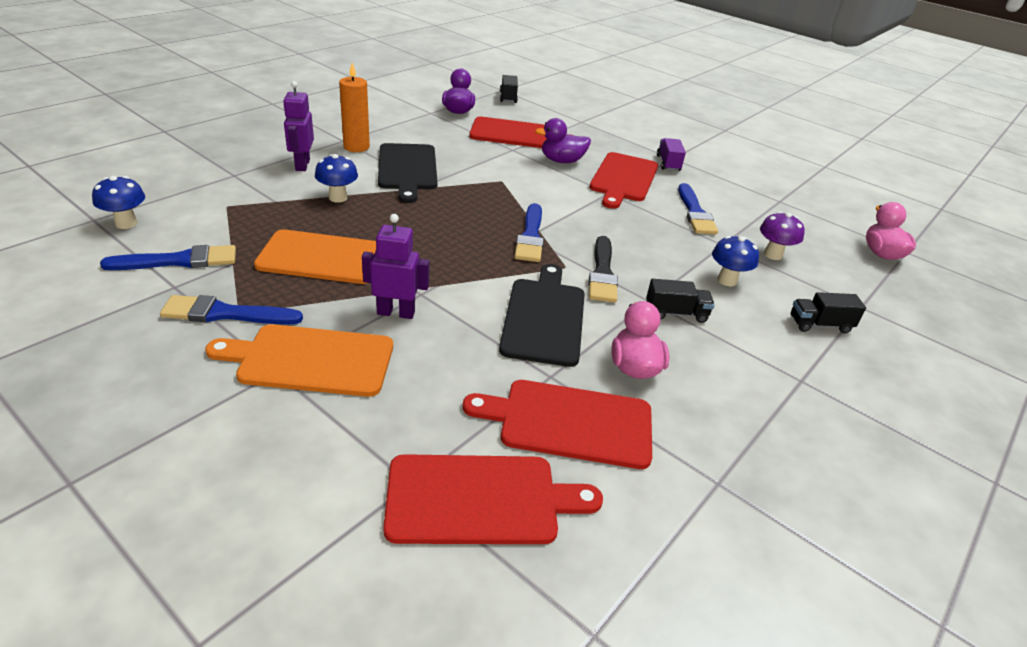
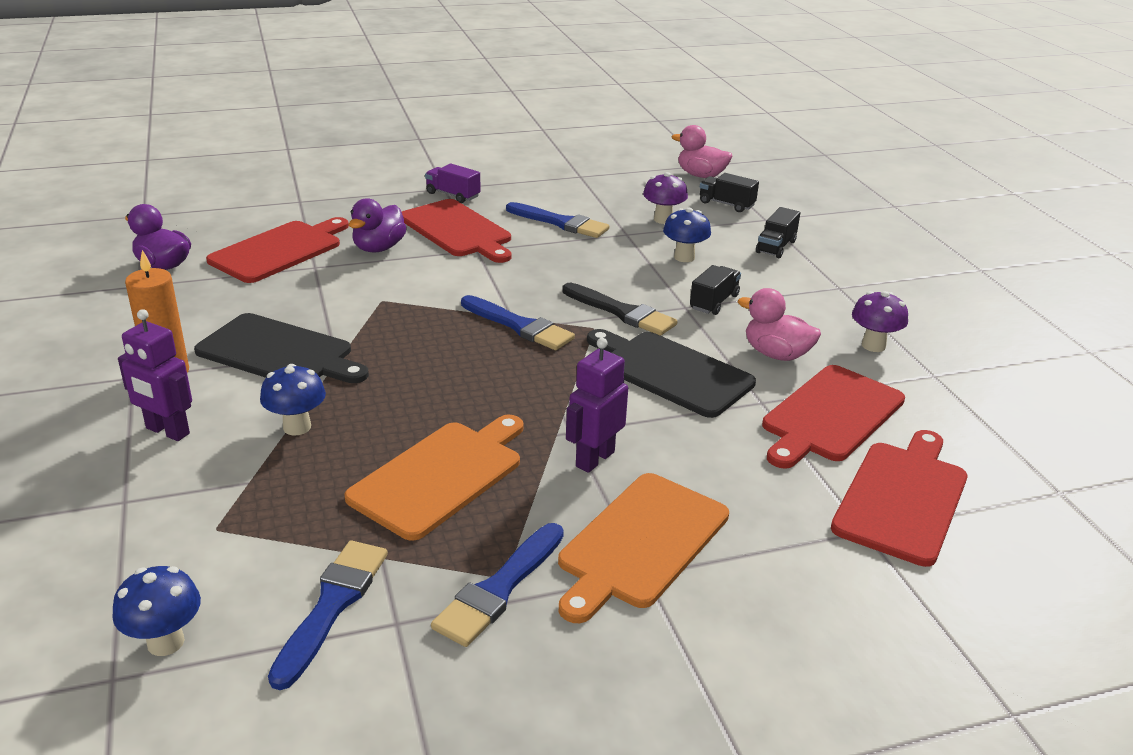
camera: 55 degrees left, 5 degrees down
(508, 97) = (171, 219): black truck -> black truck (726, 204)
(722, 426) = (873, 345): none -> purple mushroom

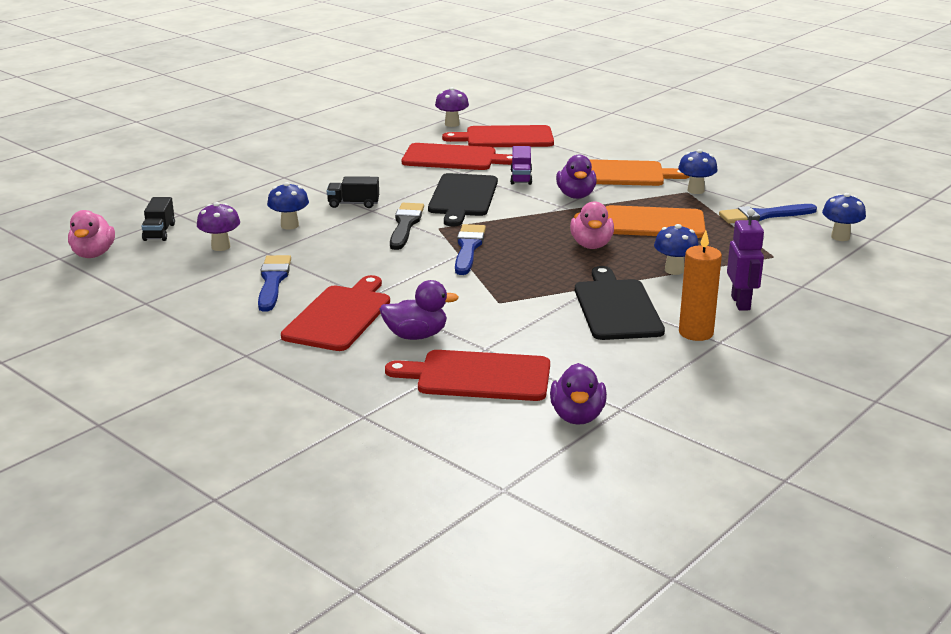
camera: 120 degrees left, 5 degrees down
(453, 195) = (259, 345): purple truck -> purple truck (521, 177)
(499, 589) = (695, 190): blue brush -> blue mushroom
(594, 459) = (576, 195): purple robot -> purple duck
(776, 247) = (234, 203): black truck -> none
(776, 354) = (402, 178): pink duck -> pink duck (591, 245)
(873, 345) = (357, 159): purple mushroom -> purple mushroom (452, 124)

